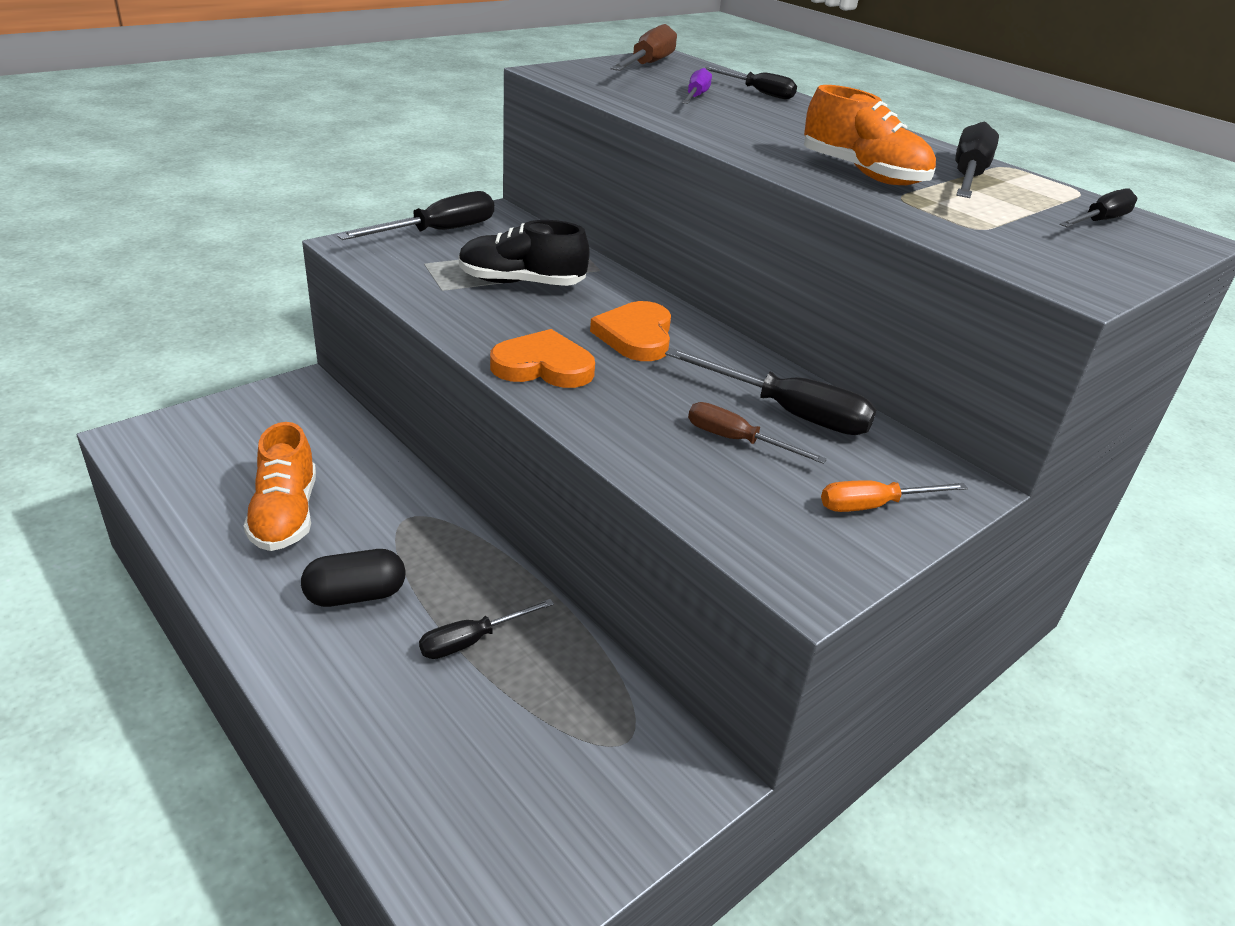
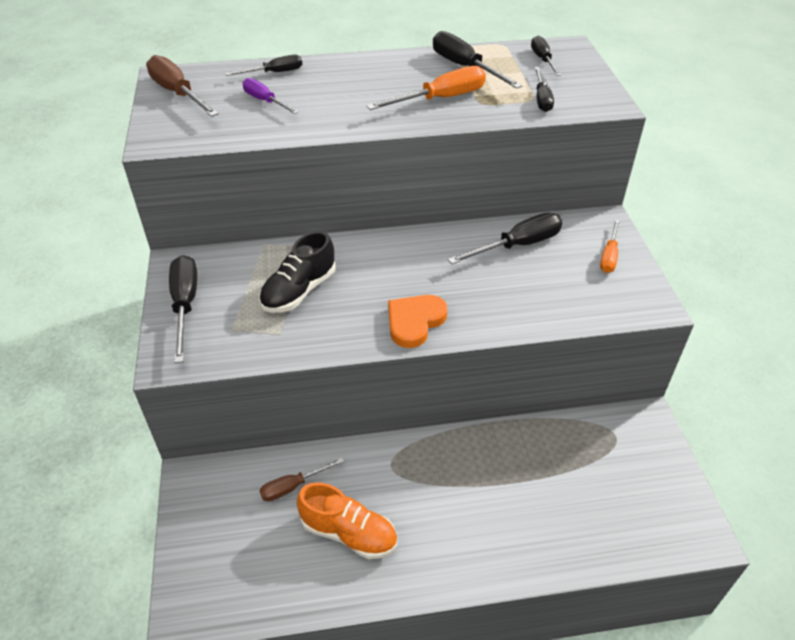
camera: 55 degrees left, 10 degrees up
(356, 595) = (452, 517): black capsule -> none
(472, 640) = (518, 473): black screwdriver -> black screwdriver (541, 99)
(636, 336) = (403, 267): orange heart -> none
(737, 440) = (533, 276): brown screwdriver -> brown screwdriver (293, 486)
(862, 174) = (441, 99): orange shoe -> orange screwdriver

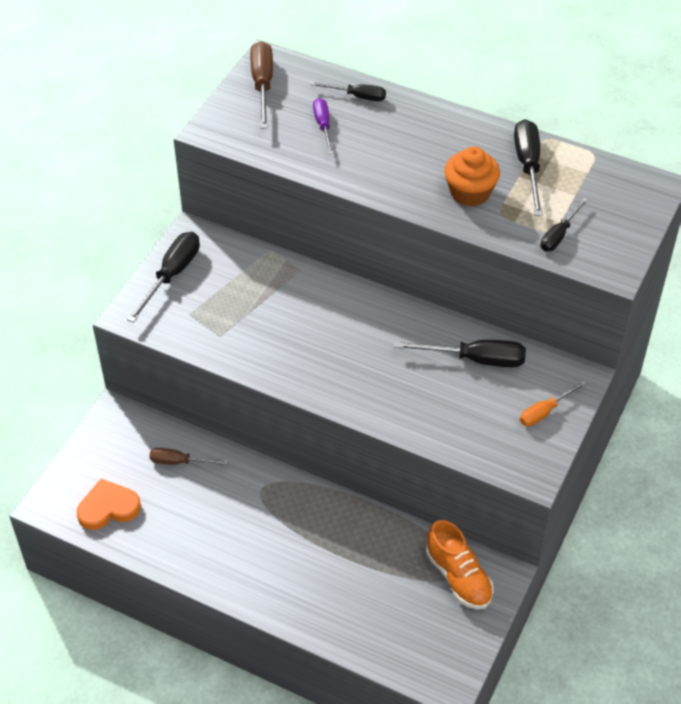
camera: 35 degrees right, 5 degrees up
(299, 291) = (262, 307): black shoe -> none
(349, 533) = (191, 518): orange shoe -> orange shoe (458, 577)
(414, 322) = (326, 381): orange heart -> orange heart (108, 507)
(441, 99) = (470, 192): orange screwdriver -> orange cupcake
(543, 60) = (611, 190): black screwdriver -> none

